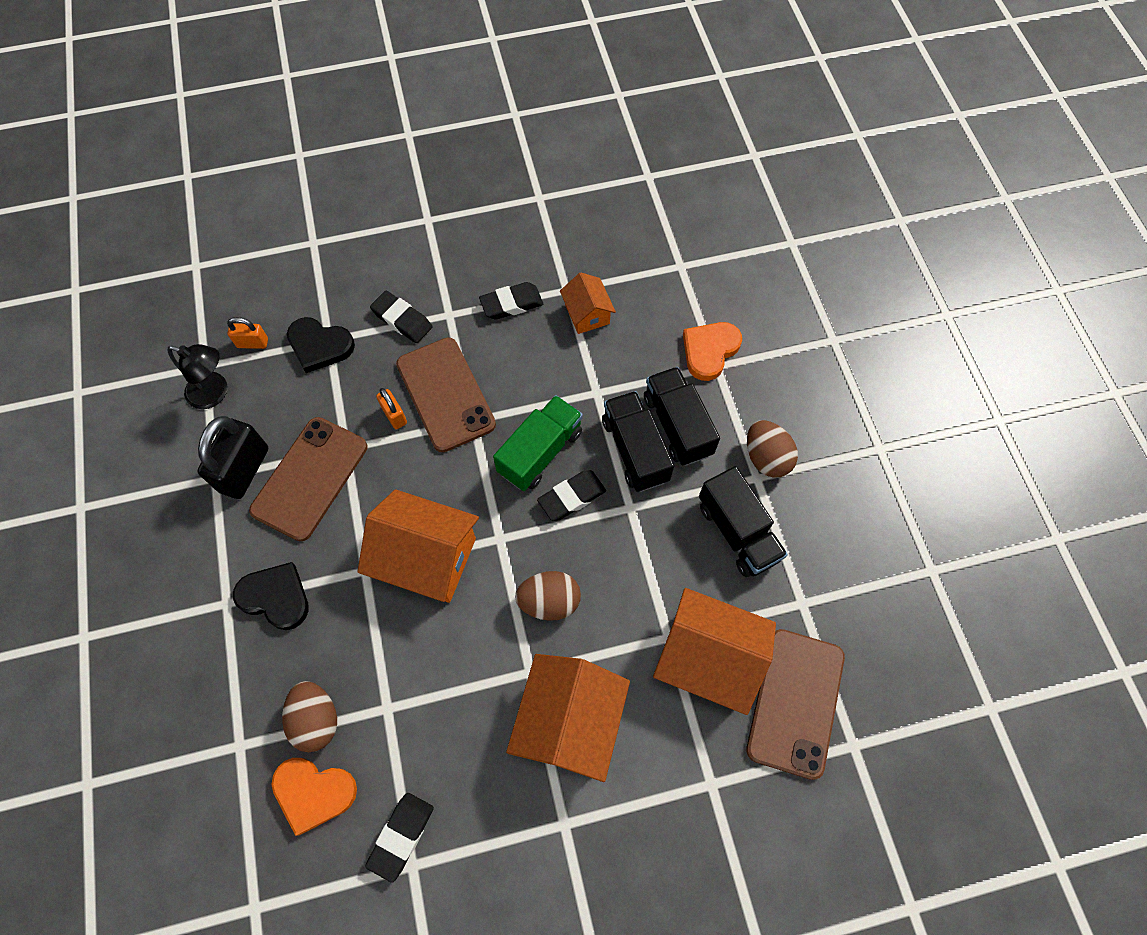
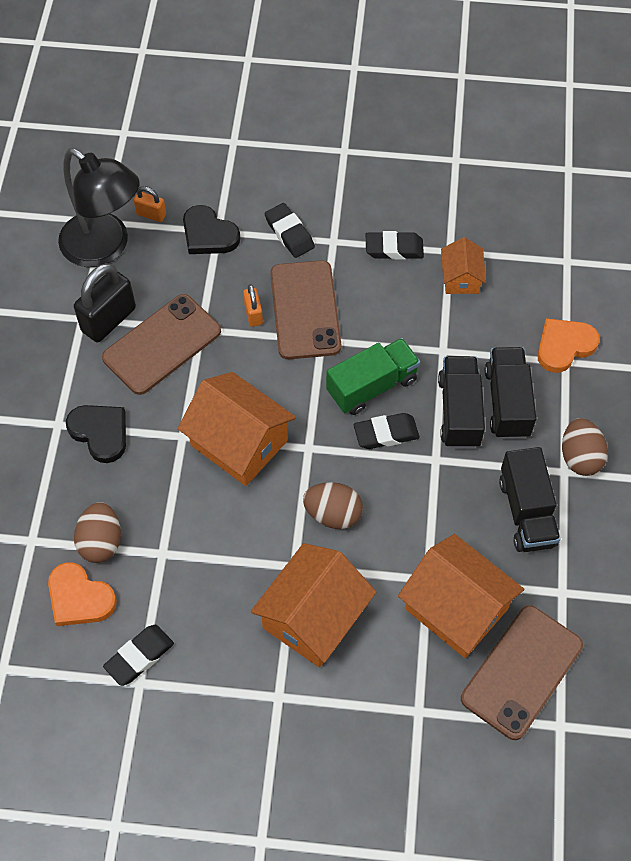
camera: 20 degrees right, 5 degrees down
(215, 393) = (105, 247): black lamp -> black lamp, size x1.76

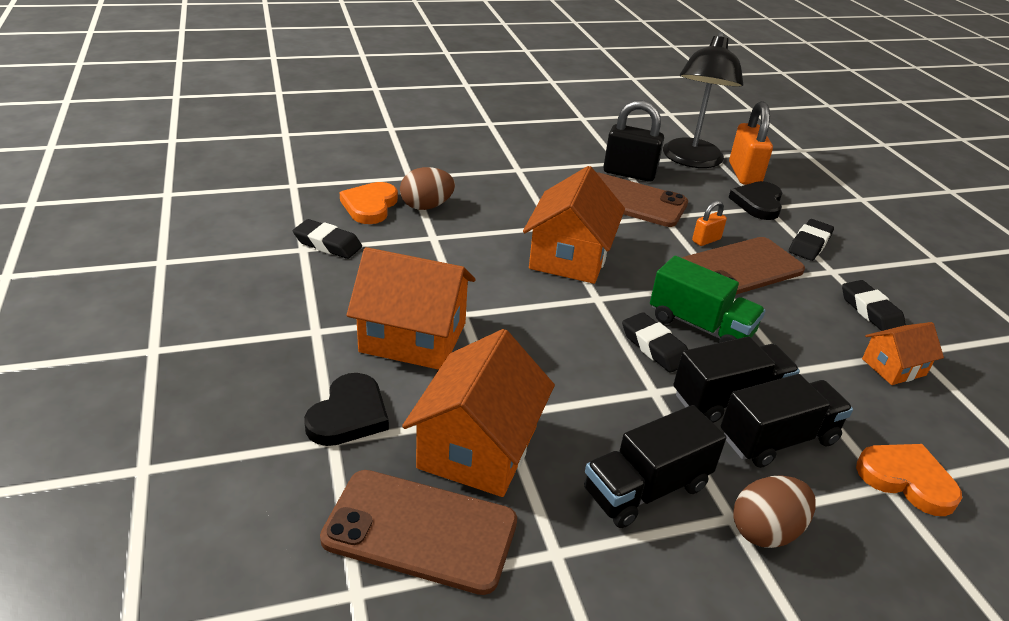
camera: 65 degrees right, 25 degrees down
(100, 433) = (525, 188): black heart -> black heart (349, 415)
(151, 214) = (744, 174): orange padlock -> orange padlock, size x1.92
(333, 514) = (535, 328): brown egg -> none

